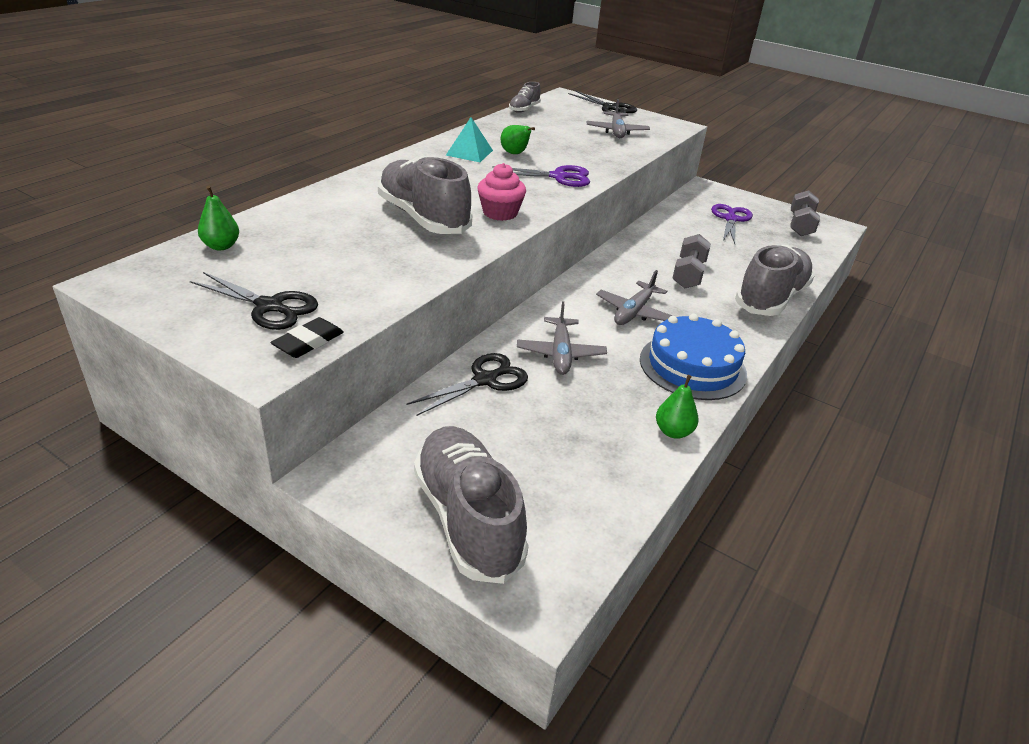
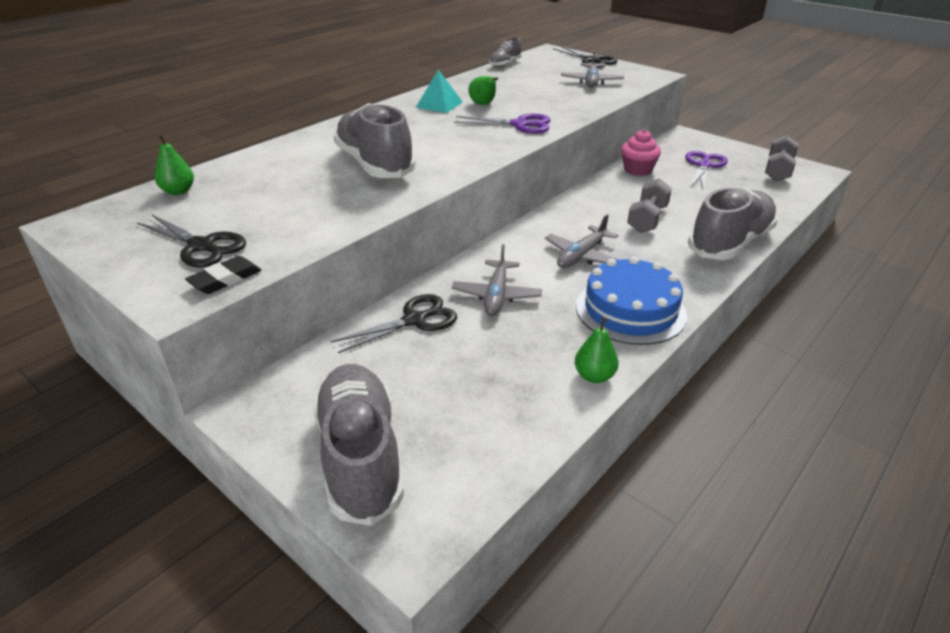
camera: 10 degrees right, 0 degrees up
(500, 213) = (451, 159): pink cupcake -> pink cupcake (637, 170)

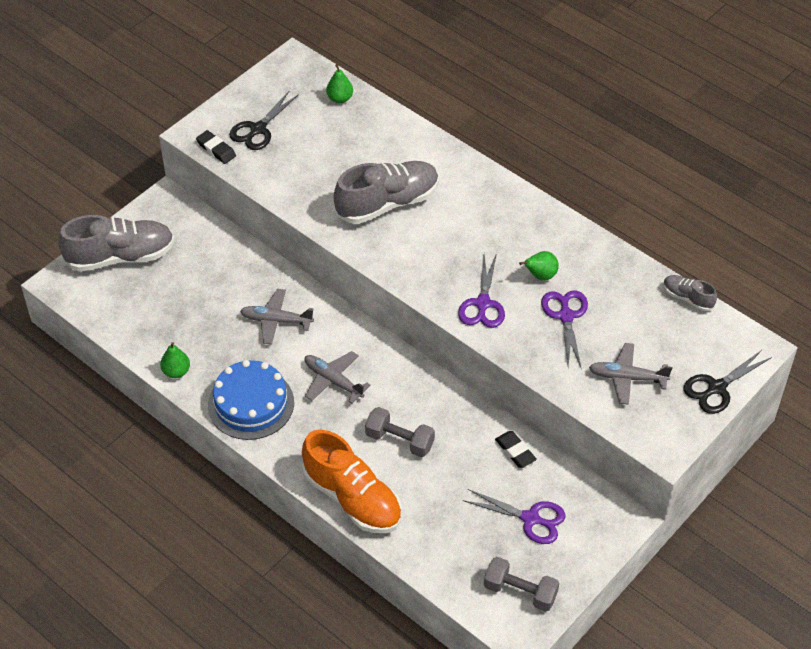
camera: 90 degrees right, 15 degrees up
(414, 320) = (248, 273): black scissors -> none
(439, 104) = (538, 240): turquoise pyramid -> none
(530, 97) = (566, 316): none -> purple scissors
(637, 170) = (515, 451): pink cupcake -> black eraser
(730, 243) = (352, 498): grey shoe -> orange shoe

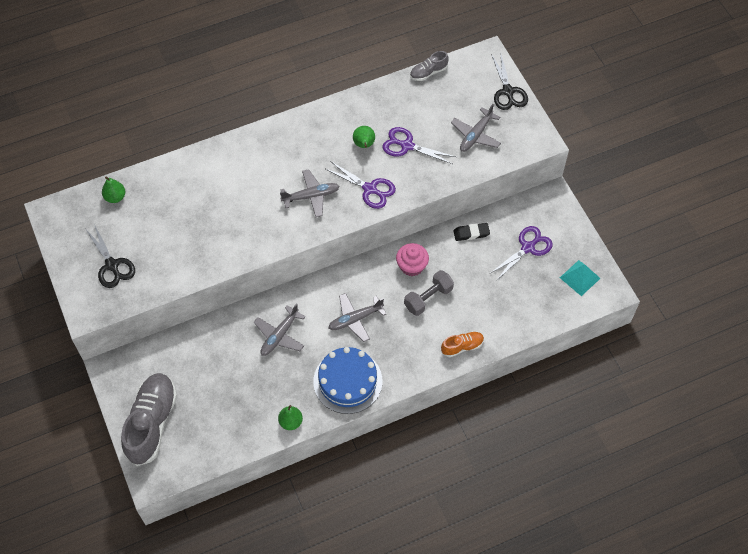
camera: 65 degrees left, 10 degrees up
(216, 149) = (115, 303): black eraser -> none
(352, 498) = (462, 346): orange shoe -> orange shoe, size x0.49
(387, 203) = (242, 209): grey shoe -> none
(434, 408) = (412, 266): none -> pink cupcake
(440, 255) = (311, 196): none -> grey plane
(520, 592) = (580, 278): grey dumbbell -> turquoise pyramid

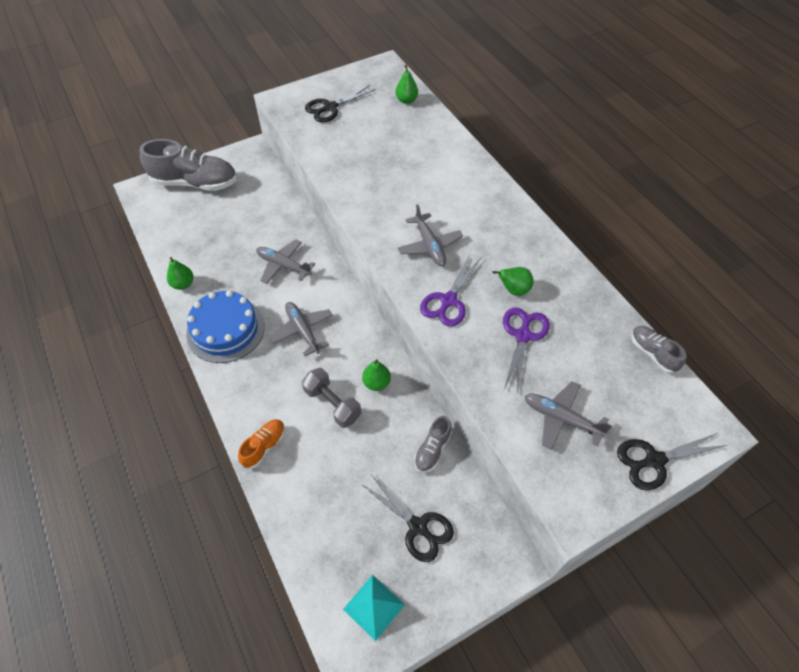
camera: 85 degrees right, 5 degrees down
(412, 266) = (376, 383): pink cupcake -> green pear
(462, 346) = (264, 446): orange shoe -> orange shoe turned 120 degrees counterclockwise
(471, 233) = (432, 450): black eraser -> grey shoe
(528, 248) = (418, 527): purple scissors -> black scissors

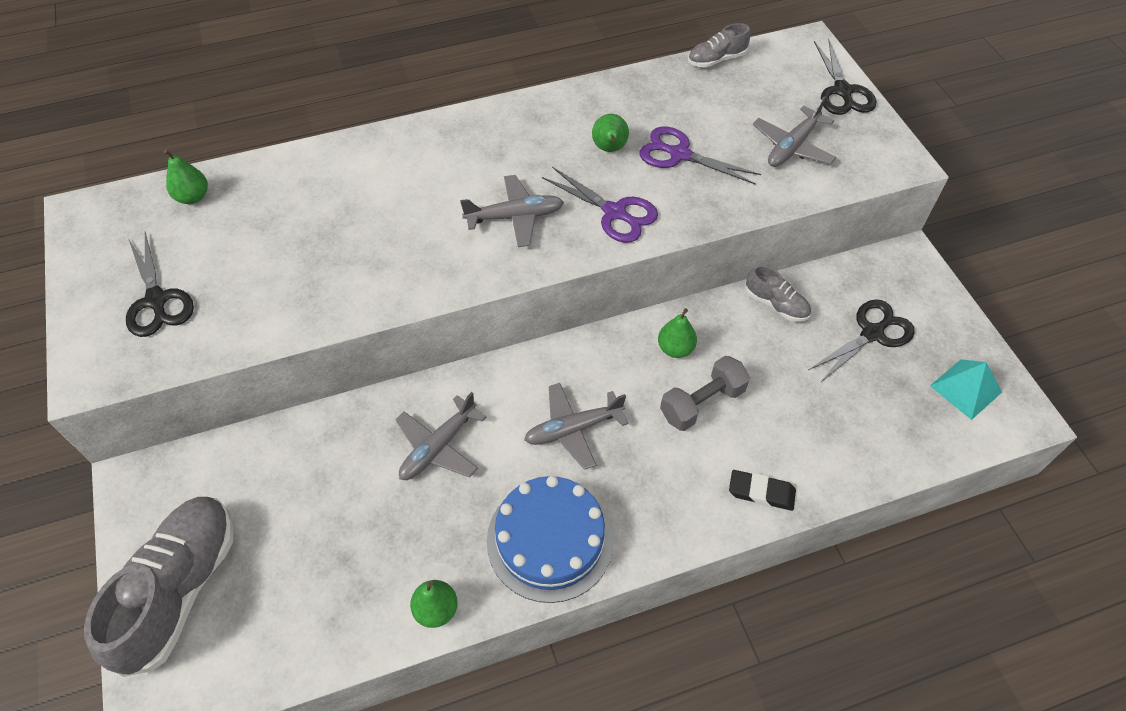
camera: 80 degrees left, 0 degrees up
(264, 446) = (761, 492): orange shoe -> black eraser

